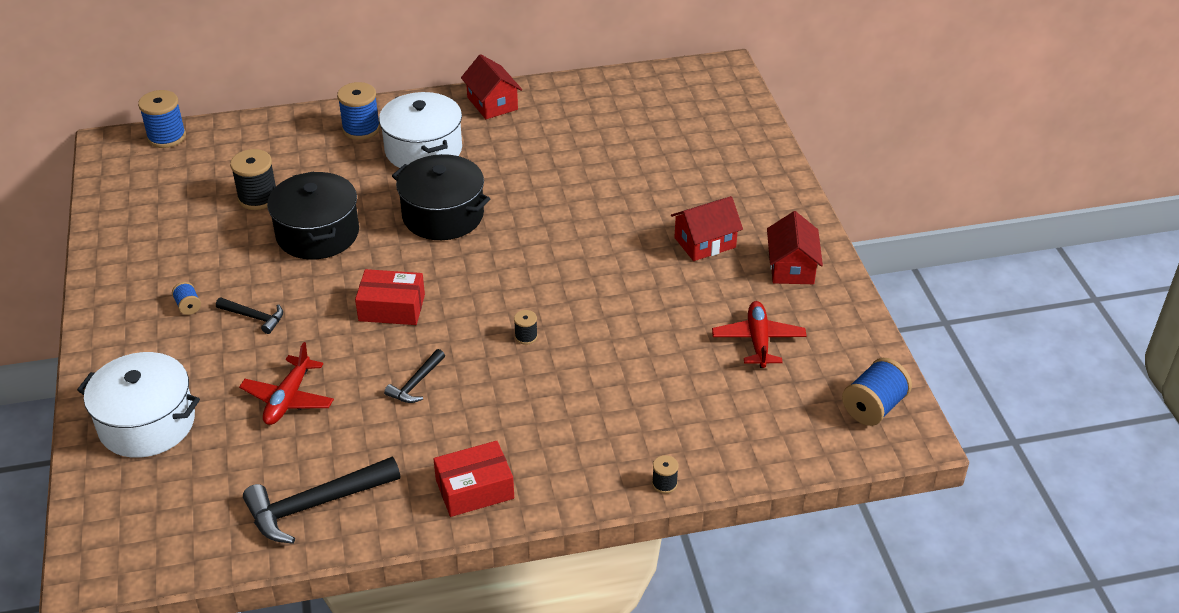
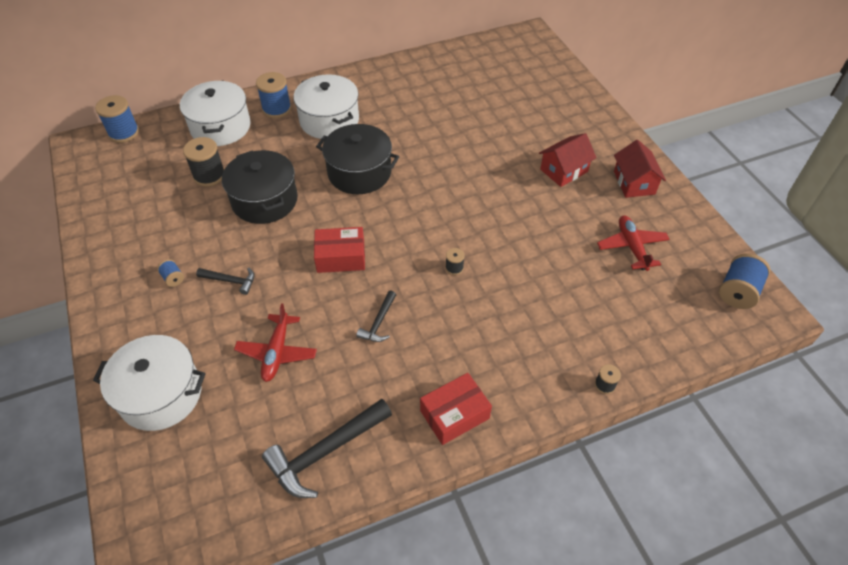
camera: 10 degrees left, 10 degrees up
(286, 143) = (220, 127): none -> white pot
(492, 103) = (371, 78): red house -> none

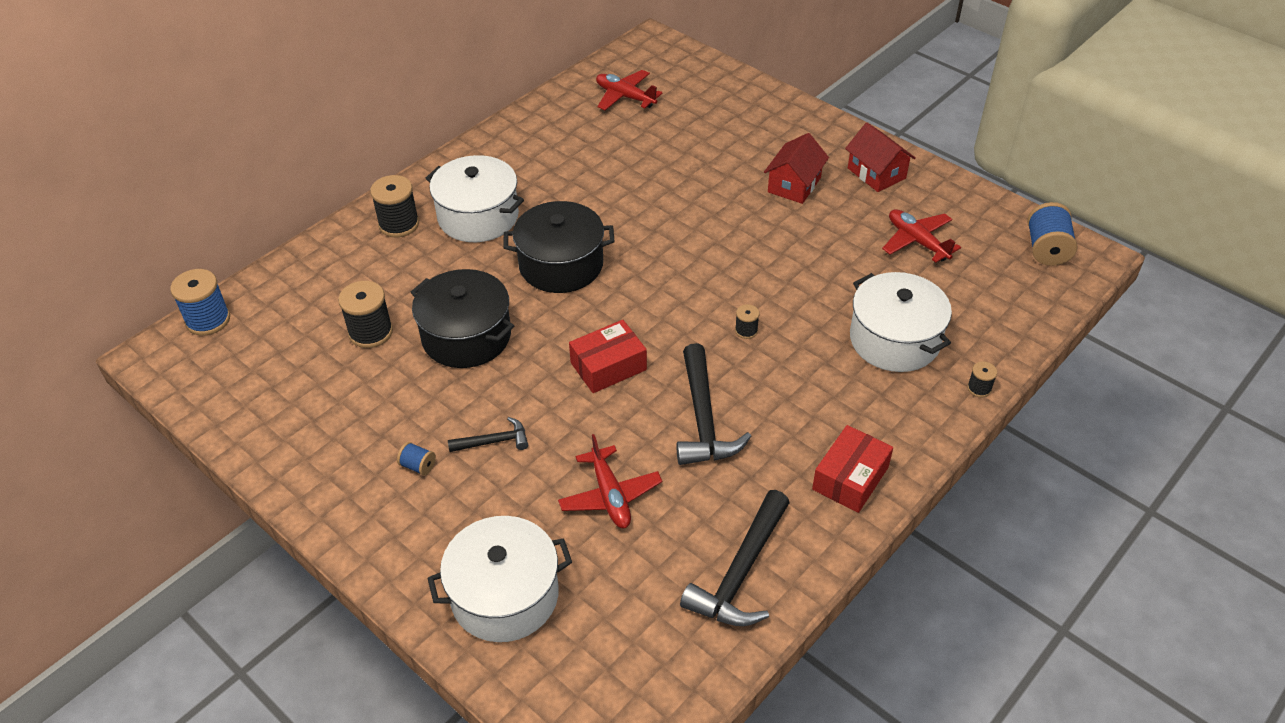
camera: 25 degrees left, 5 degrees down
(220, 127) = (340, 269): white pot -> white pot (894, 340)
(277, 109) = (399, 224): blue spool -> black spool
(379, 322) = (703, 419): black hammer -> black hammer, size x1.88
(484, 68) = (625, 97): none -> red plane

